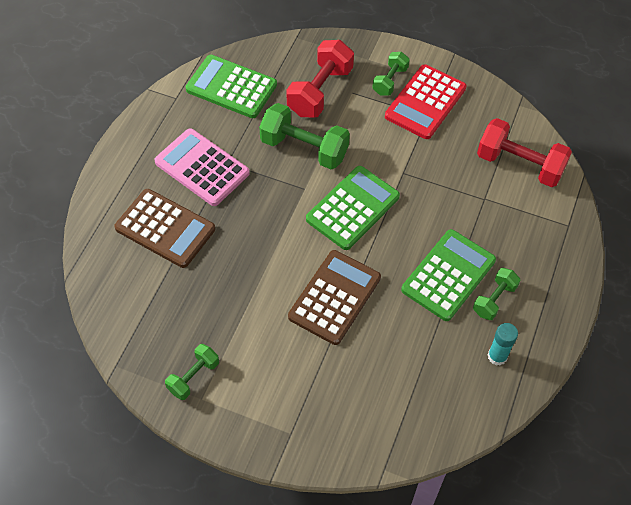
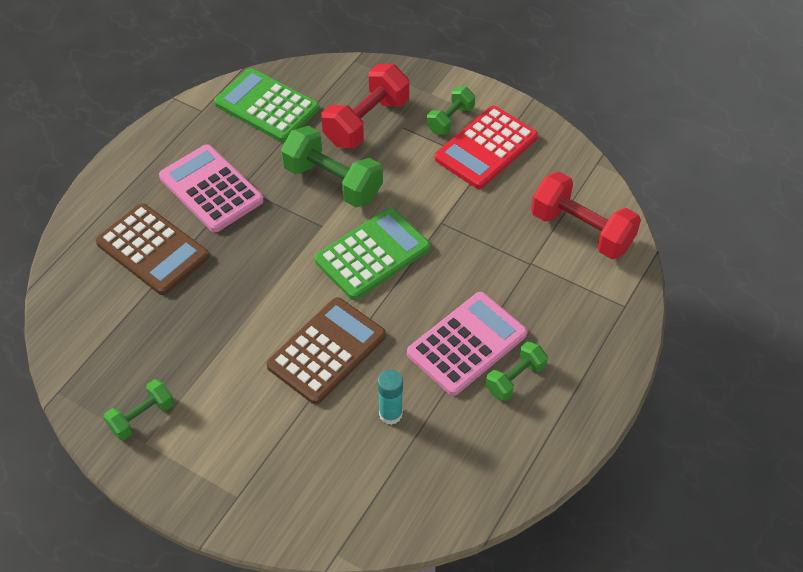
camera: 10 degrees right, 5 degrees down
(448, 275) = (466, 344): green calculator -> pink calculator
(497, 356) = (503, 444): turquoise glue stick -> turquoise glue stick (390, 414)

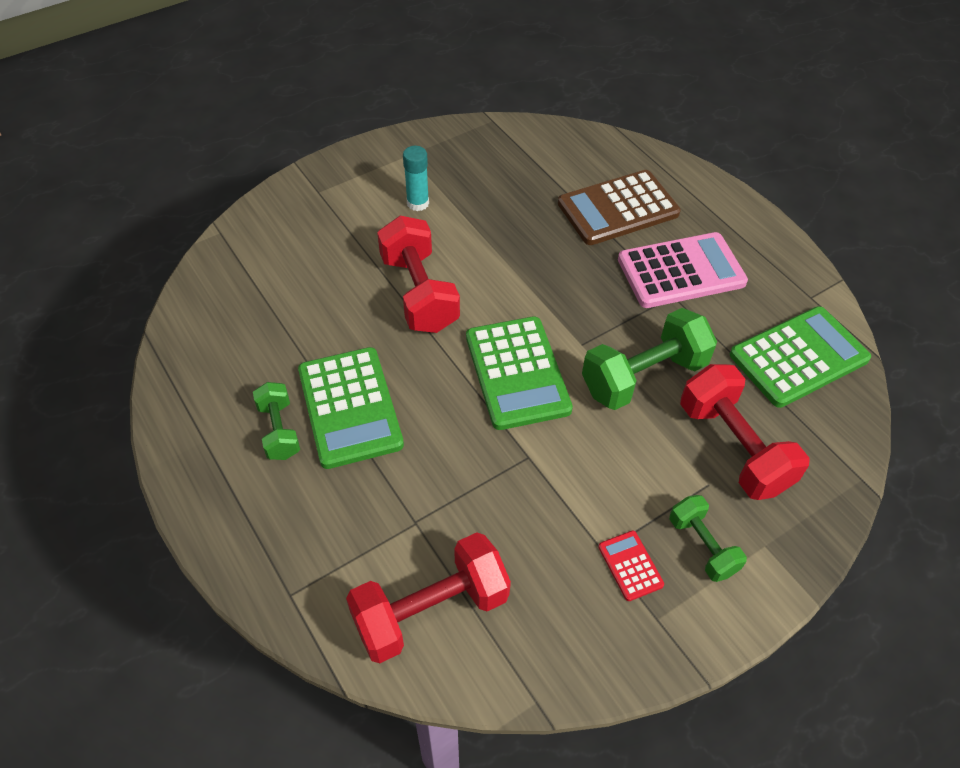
camera: 115 degrees right, 0 degrees up
(142, 417) = (434, 159): green dumbbell -> none
(326, 351) = (419, 293): brown calculator -> red dumbbell
(390, 414) = (317, 314): turquoise glue stick -> turquoise glue stick (418, 203)
(466, 344) = (350, 407): pink calculator -> green calculator
(486, 148) = (630, 566): red calculator -> red calculator, size x0.46

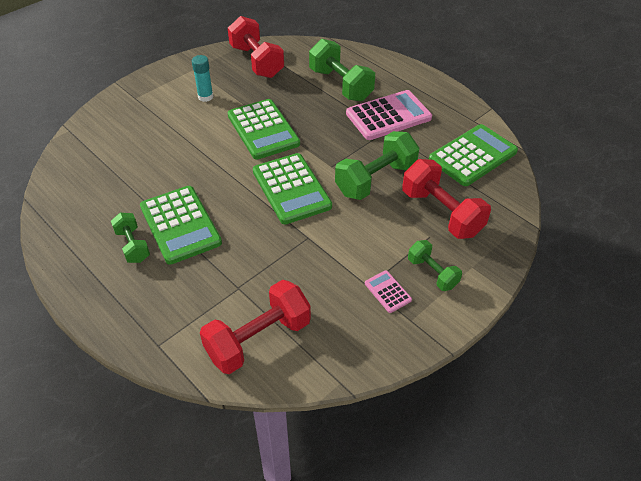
camera: 10 degrees left, 5 degrees down
(419, 293) = (216, 150): red dumbbell -> red dumbbell (257, 61)
(492, 269) = (263, 130): none -> green calculator
(618, 209) = (340, 85): brown calculator -> green dumbbell
(630, 566) = (387, 292): red calculator -> pink calculator

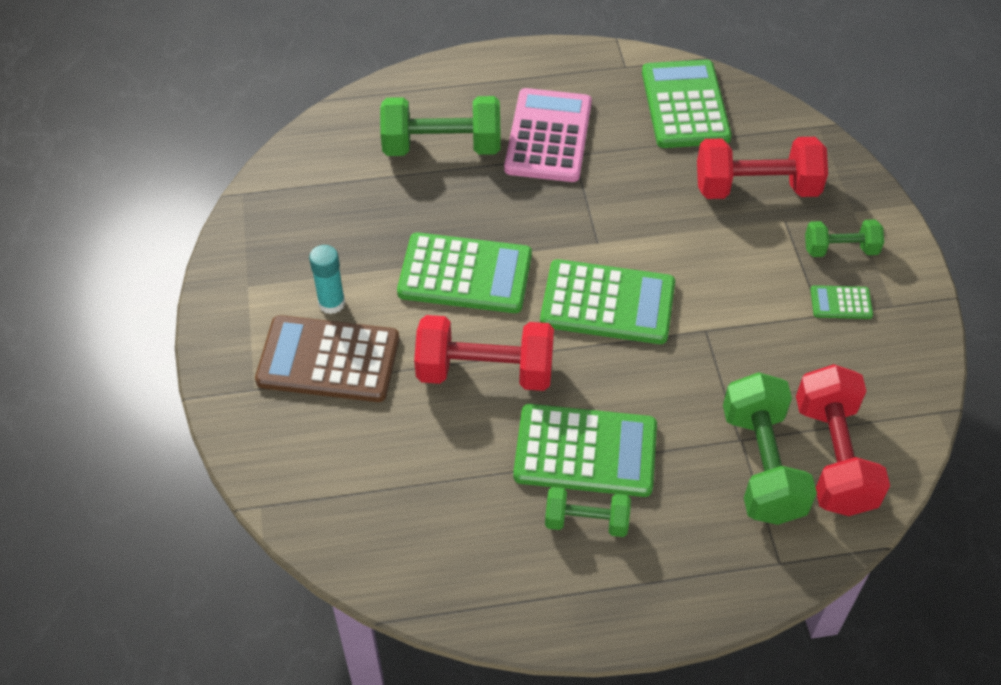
camera: 55 degrees left, 5 degrees up
(170, 111) = (328, 360): none -> brown calculator
(257, 61) = (301, 206): red dumbbell -> red dumbbell (485, 371)
(375, 180) = (656, 214): green dumbbell -> green dumbbell (762, 465)
(387, 292) = (841, 303): pink calculator -> green calculator

